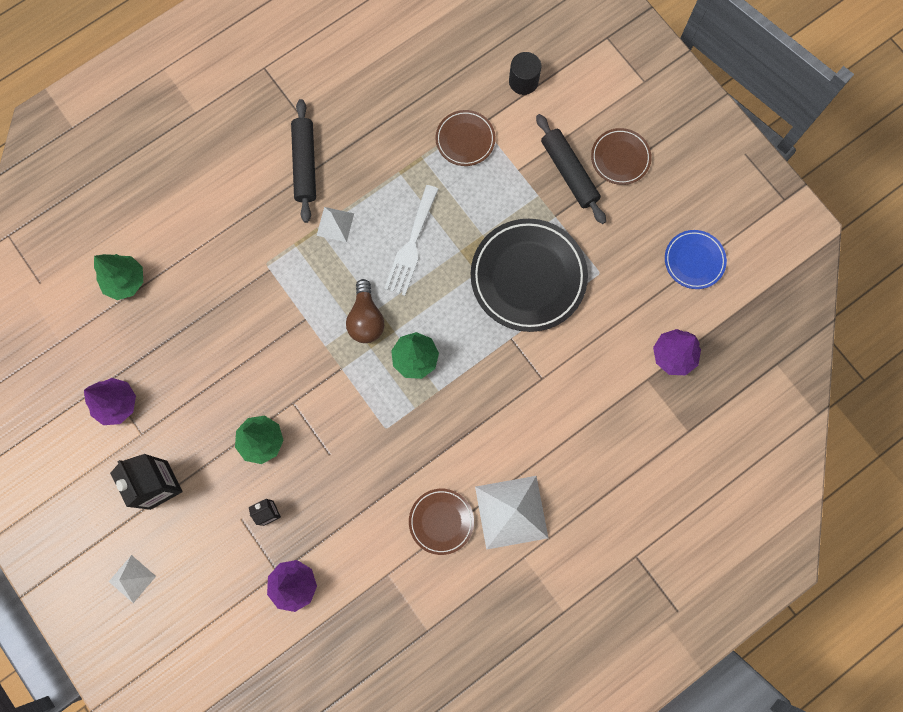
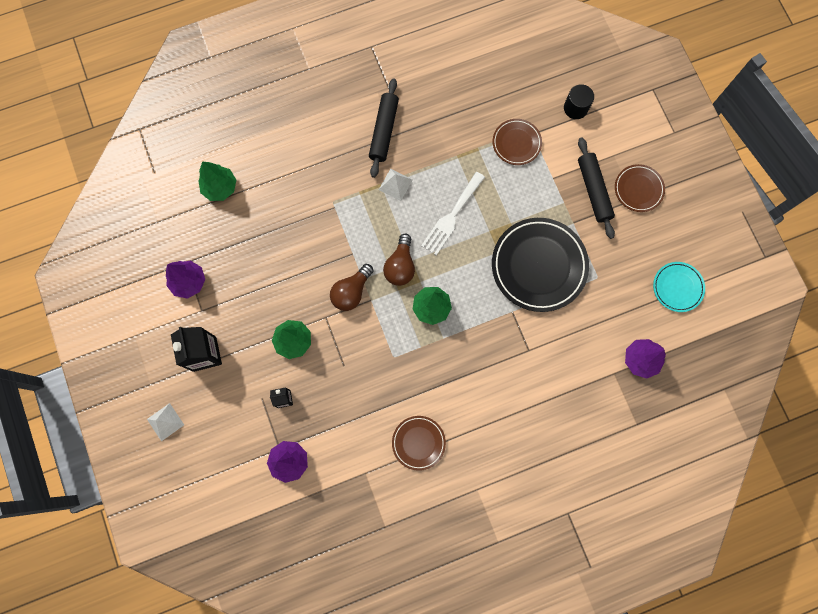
camera: 15 degrees right, 0 degrees up
(316, 365) = (351, 292): none -> brown light bulb
(511, 512) = (476, 450): white pyramid -> none
(694, 260) = (677, 287): blue plate -> turquoise plate

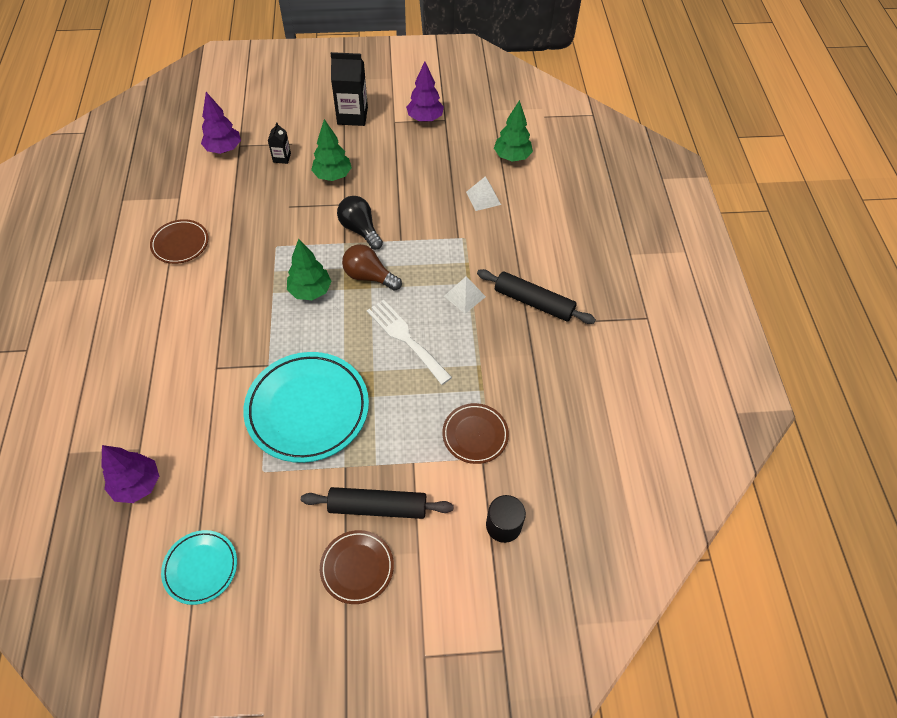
camera: 105 degrees right, 20 degrees down
(165, 422) = (306, 82): white pyramid -> white pyramid (483, 198)
(351, 292) = (360, 229): brown light bulb -> black light bulb
(539, 266) = (307, 409): black plate -> turquoise plate

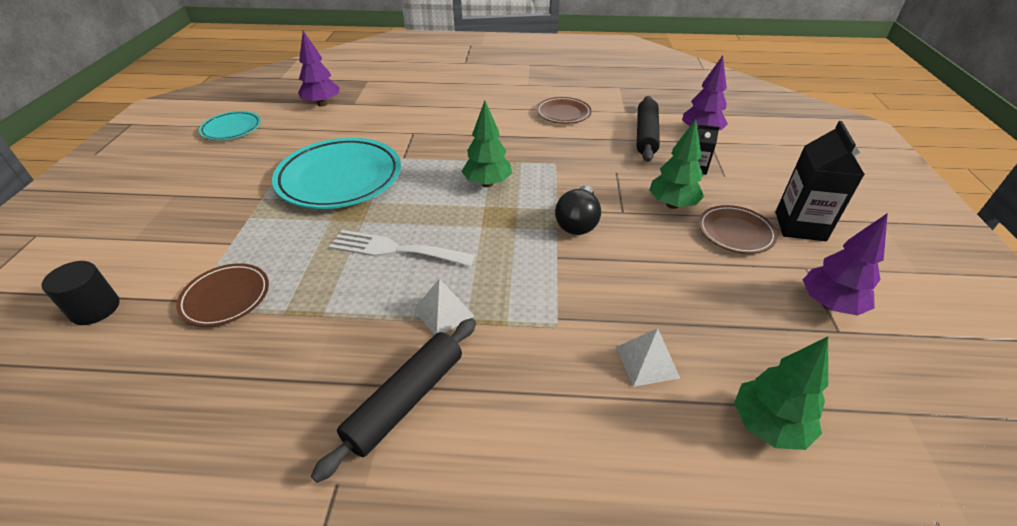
camera: 100 degrees right, 15 degrees down
(357, 568) = (156, 201): brown plate -> brown plate (735, 232)
(360, 229) = (578, 222): black light bulb -> black light bulb turned 135 degrees clockwise
(369, 276) = (499, 226): brown light bulb -> none
(378, 507) = (202, 216): black rolling pin -> black rolling pin (646, 135)
(406, 338) = (395, 250): white fork -> white fork turned 135 degrees counterclockwise

